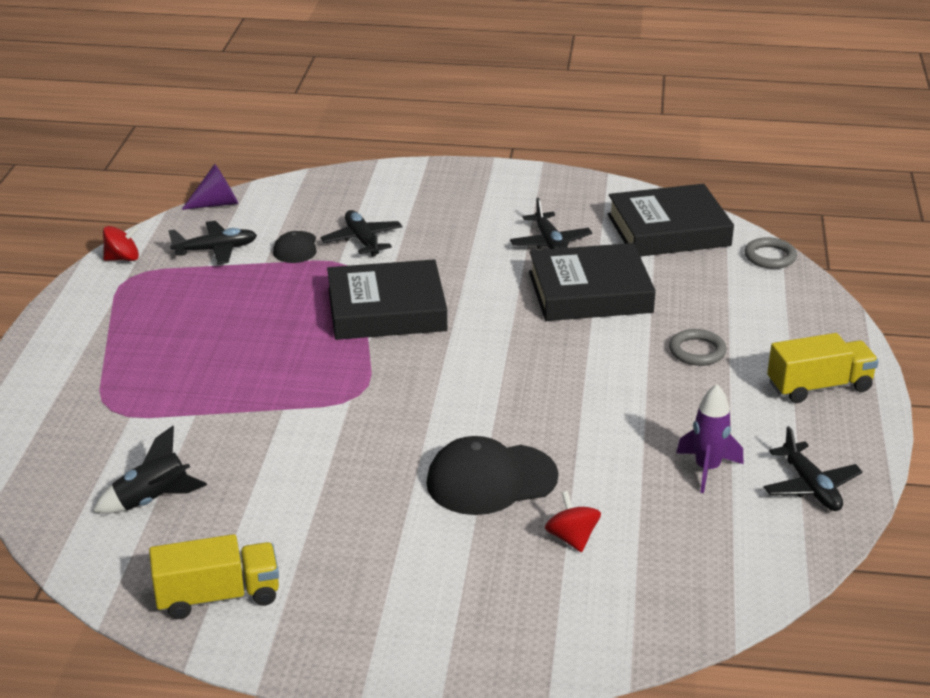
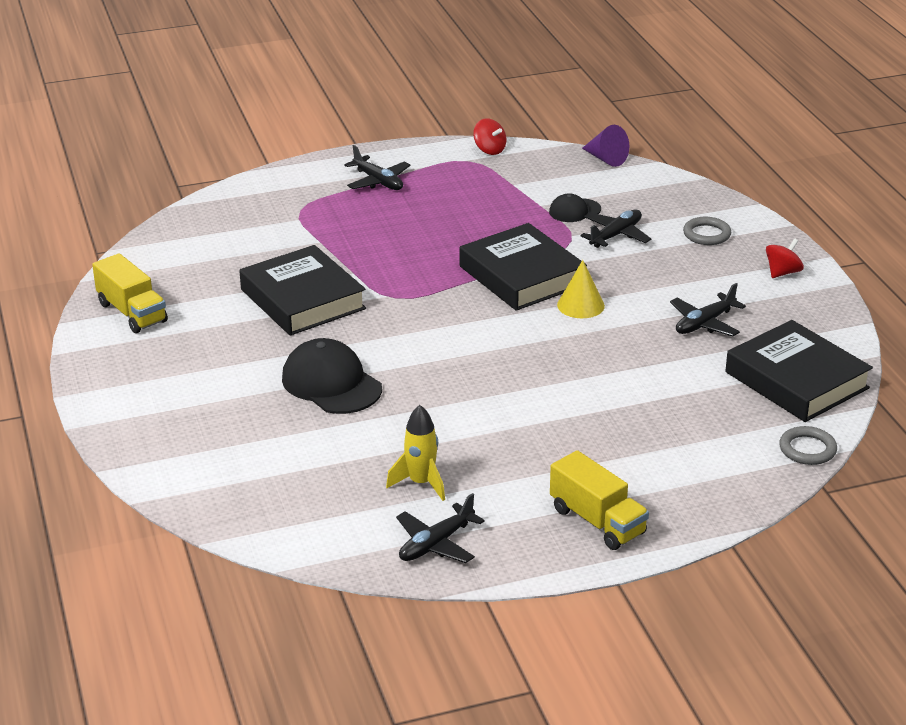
camera: 65 degrees right, 0 degrees up
(153, 500) = (213, 258): black rocket -> none
(216, 250) = (538, 180): black plane -> black plane (378, 181)
(467, 294) = (580, 305): none -> yellow cone
(572, 538) = (284, 437): red spinning top -> red spinning top (782, 272)
(590, 292) = (642, 363): black book -> black book (303, 299)
(697, 351) = (596, 441): grey ring -> grey ring (706, 234)
(707, 469) = (421, 483): purple rocket -> yellow rocket

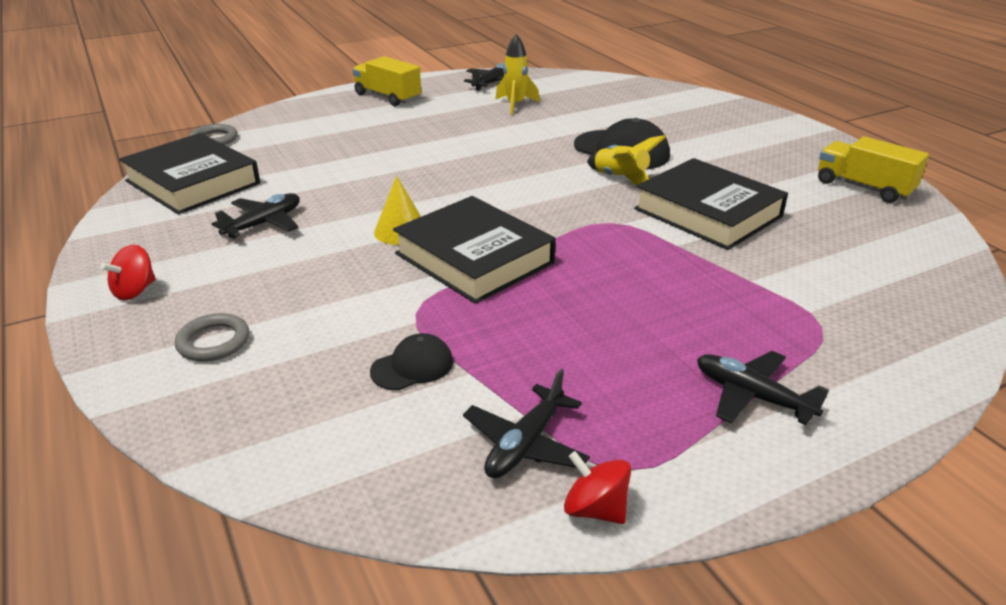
camera: 170 degrees right, 0 degrees up
(357, 344) = (620, 179): none -> yellow rocket
(606, 159) = (352, 509): purple cone -> none
(616, 235) = (351, 327): black plane -> black plane (525, 444)

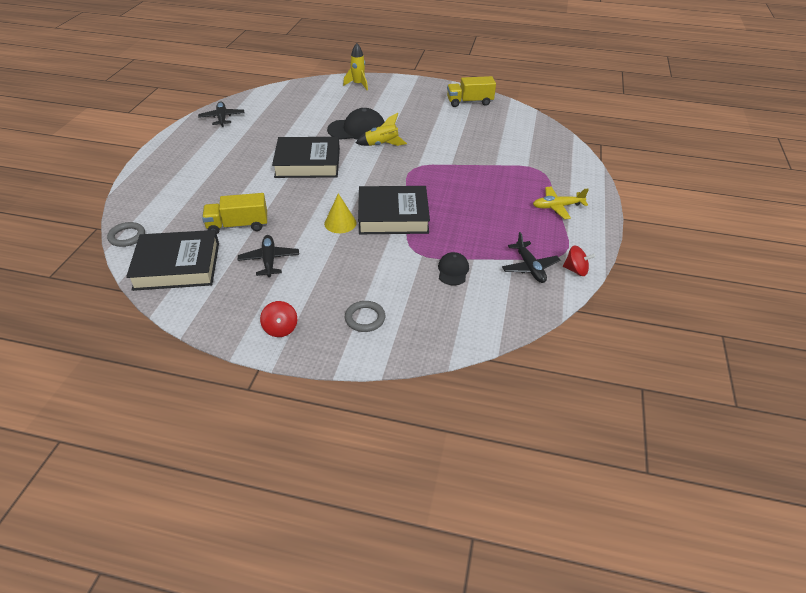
camera: 50 degrees left, 10 degrees up
(387, 97) = (178, 156): yellow truck -> yellow truck (238, 225)
(515, 105) = (261, 127): yellow rocket -> yellow rocket (358, 84)
(595, 509) = (576, 270): red spinning top -> red spinning top turned 150 degrees counterclockwise
(707, 213) = (438, 143): black book -> black book (307, 163)
(752, 396) = (557, 207): black plane -> yellow plane

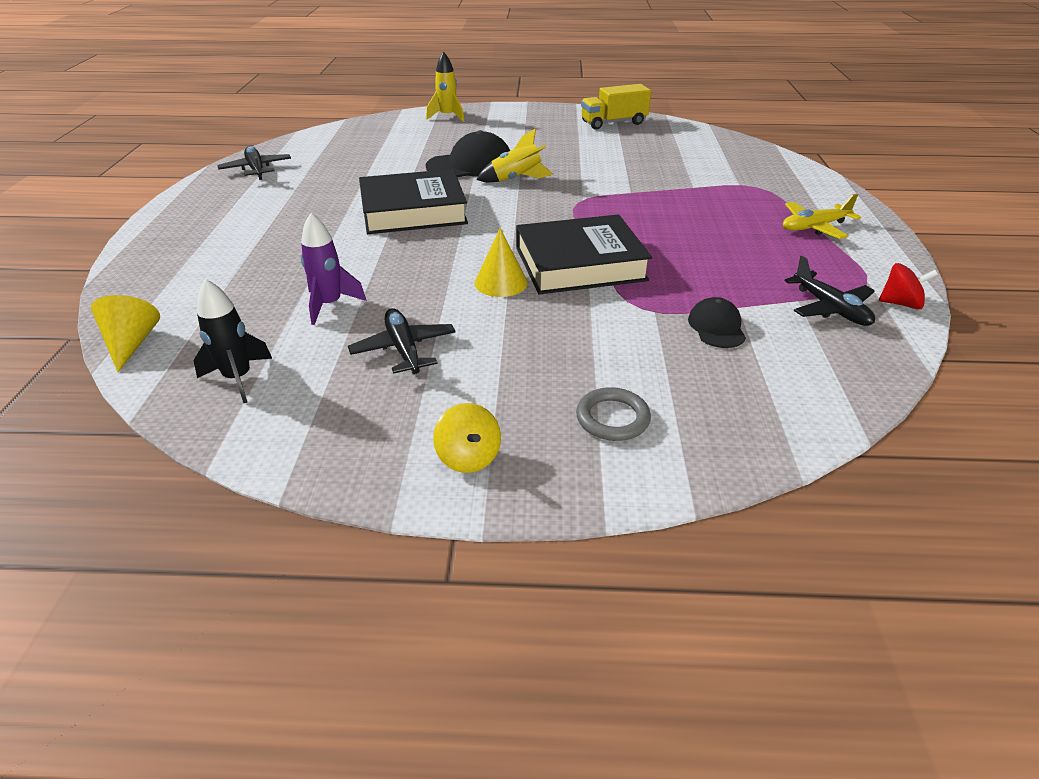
camera: 10 degrees left, 5 degrees down
(127, 236) = (131, 344): grey ring -> yellow cone
(177, 266) = (238, 378): black book -> black rocket
(238, 225) = (330, 305): yellow truck -> purple rocket
(280, 328) = (468, 457): red spinning top -> yellow spinning top

